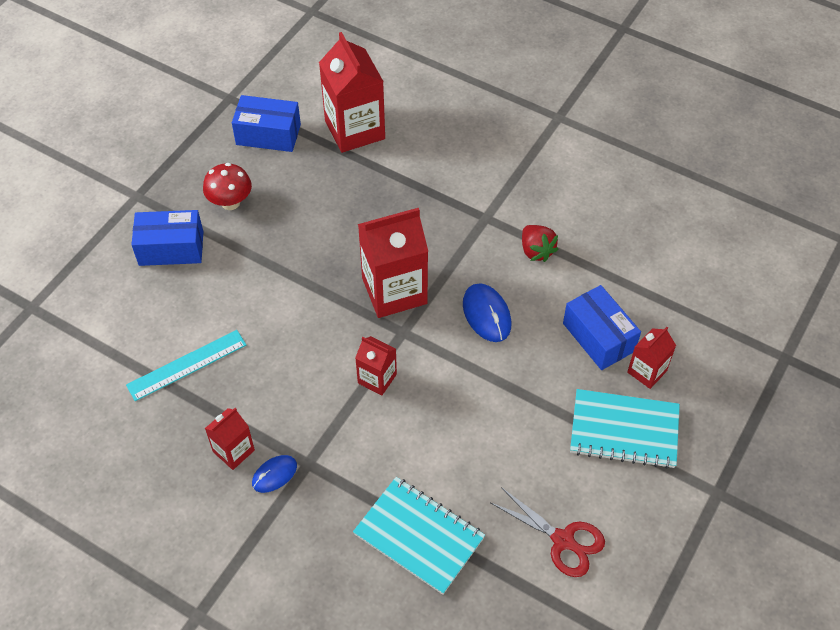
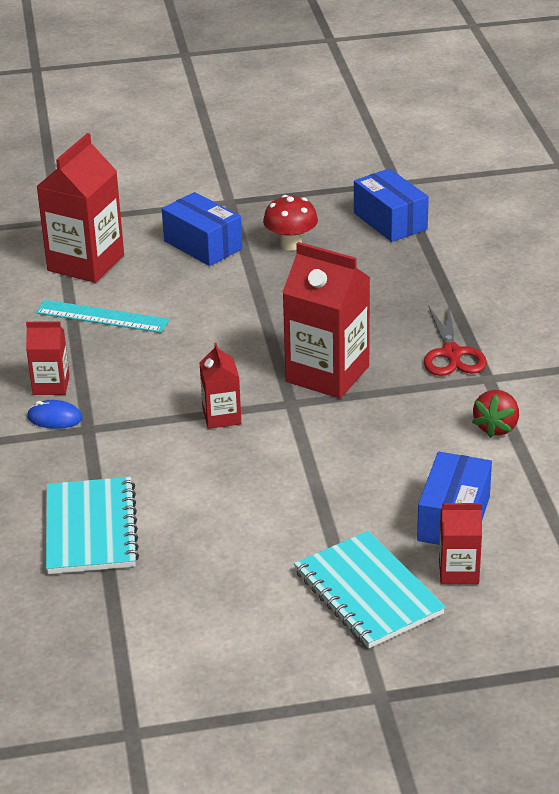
camera: 50 degrees right, 20 degrees down
(355, 130) = (468, 257): red carton -> red carton (86, 263)
(486, 314) = (379, 438): blue mouse -> none
(564, 541) = (193, 619): red scissors -> red scissors (452, 354)

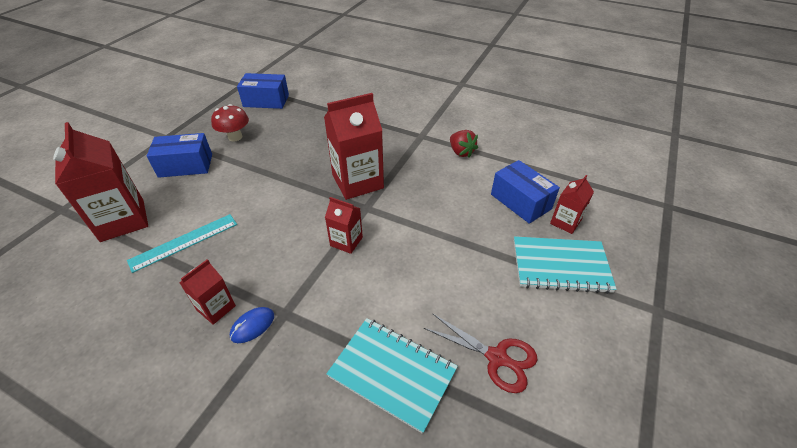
camera: 55 degrees left, 10 degrees up
(452, 354) = (391, 136): red scissors -> red scissors (498, 358)

